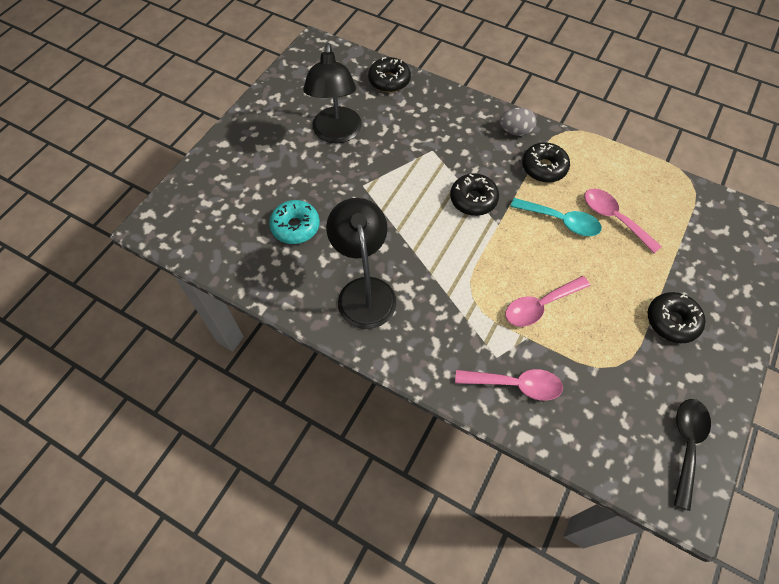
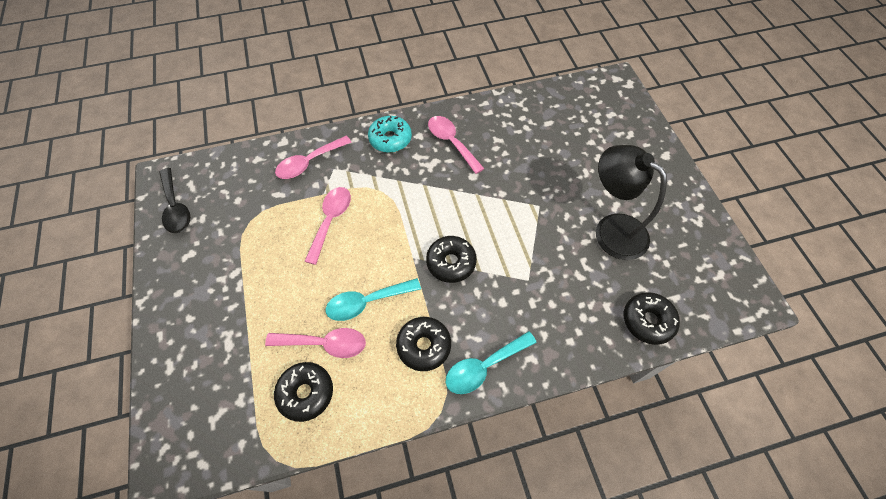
camera: 135 degrees right, 0 degrees up
(295, 227) = (541, 144): turquoise donut -> turquoise donut (390, 139)
(364, 291) = (451, 142): black lamp -> pink spoon
(515, 131) = (484, 366): grey egg -> turquoise spoon
(672, 321) = (224, 285): black donut -> black donut (306, 393)

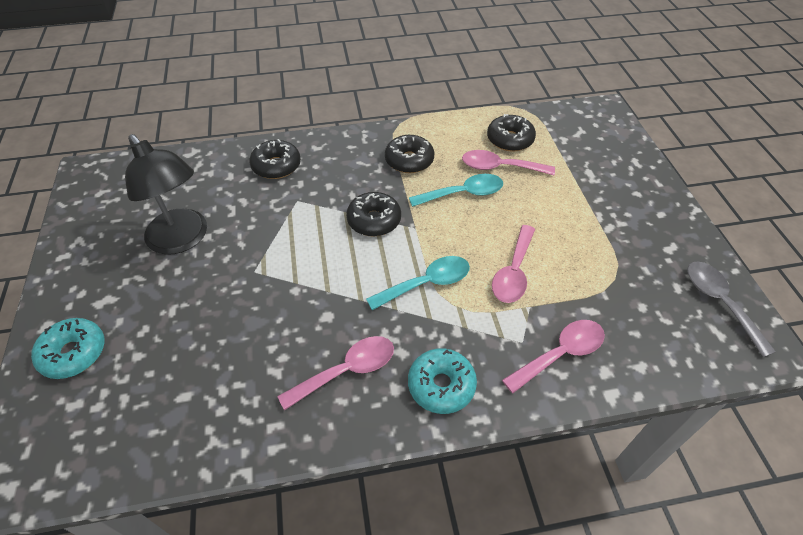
camera: 175 degrees left, 10 degrees down
(175, 207) = (720, 303): black spoon -> grey spoon
(451, 142) = (346, 371): pink spoon -> pink spoon turned 90 degrees counterclockwise
(484, 366) = (358, 145): turquoise spoon -> turquoise spoon (426, 284)
(633, 140) = (74, 353): none -> turquoise donut
(647, 321) = (199, 164): black donut -> black donut (276, 166)

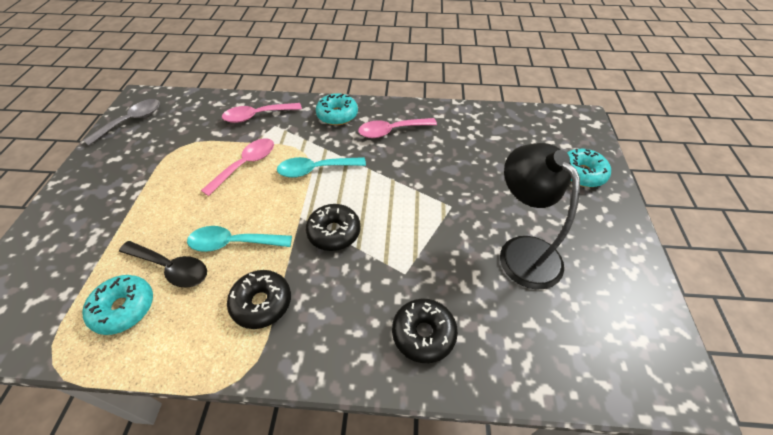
camera: 165 degrees left, 0 degrees up
(500, 167) = (171, 268): pink spoon -> black spoon
(510, 139) = (124, 308): black donut -> turquoise donut
(720, 303) = (131, 121): grey spoon -> grey spoon turned 135 degrees counterclockwise

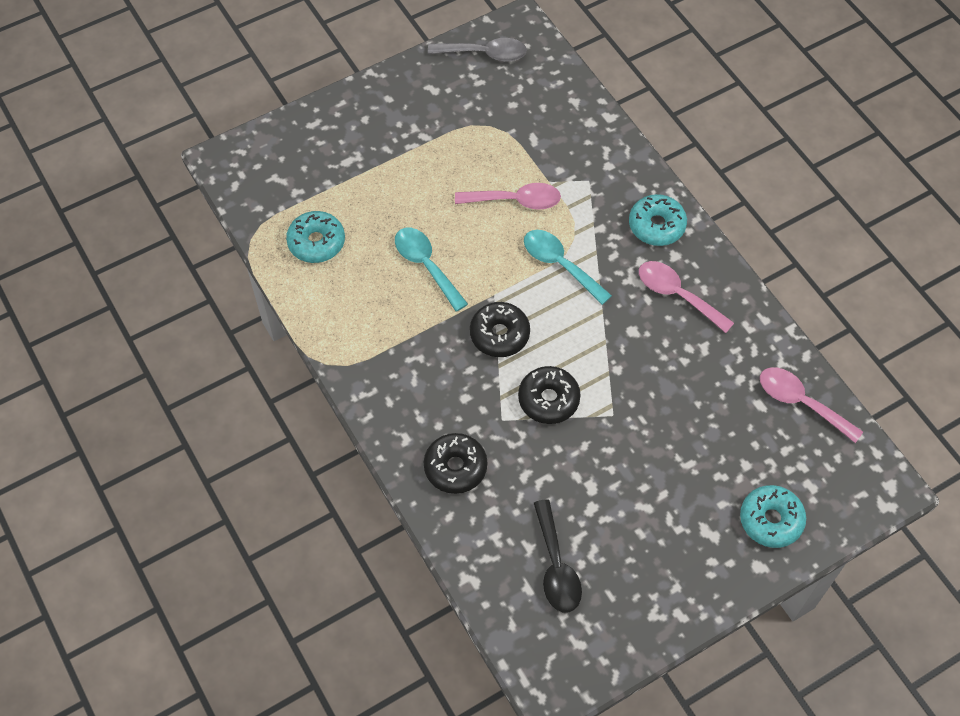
camera: 55 degrees right, 10 degrees up
(171, 268) = (369, 241): black spoon -> black spoon (556, 566)
(257, 116) = (588, 153): pink spoon -> pink spoon (801, 402)
(262, 303) = (392, 332): black donut -> black donut (548, 399)
(522, 251) = (605, 505): black lamp -> none

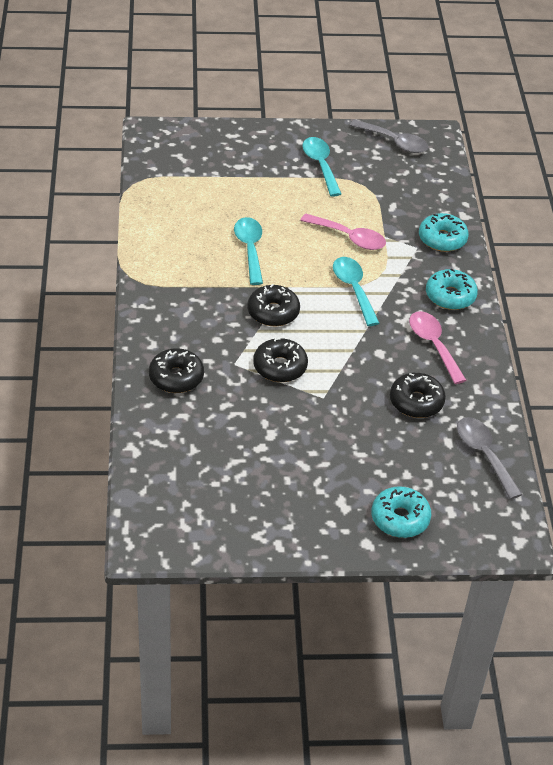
camera: 25 degrees right, 15 degrees down
(316, 242) = (179, 204): turquoise donut -> turquoise donut (442, 239)
(430, 120) = (321, 165): none -> turquoise spoon
(556, 566) = (205, 470): black spoon -> none
(702, 373) = (416, 402): none -> black donut
(801, 402) = (484, 455): pink spoon -> grey spoon

